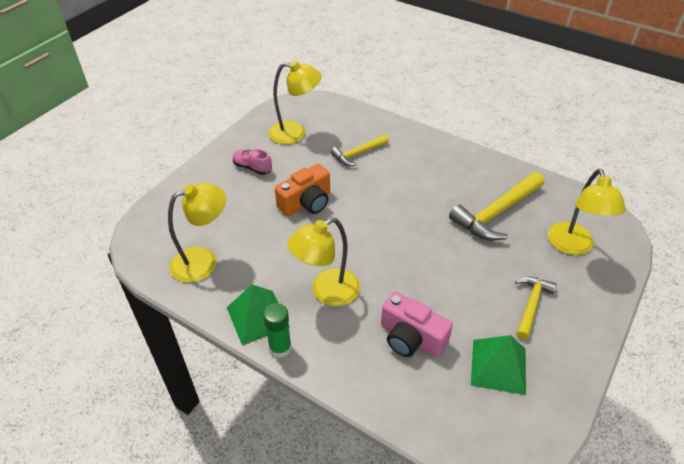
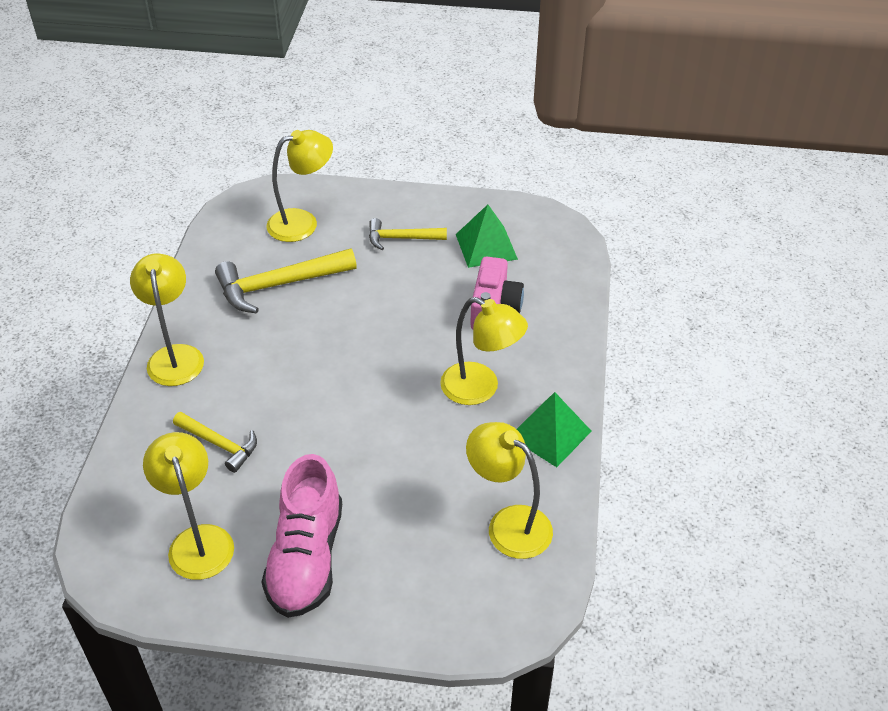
camera: 115 degrees left, 0 degrees up
(252, 168) = (306, 558): pink shoe -> pink shoe, size x2.06
(280, 348) = (572, 399): green glue stick -> none
(306, 203) = (349, 463): orange camera -> none
(445, 151) = (175, 356): none -> yellow lamp
(496, 213) = (278, 285): yellow hammer -> yellow hammer turned 135 degrees clockwise

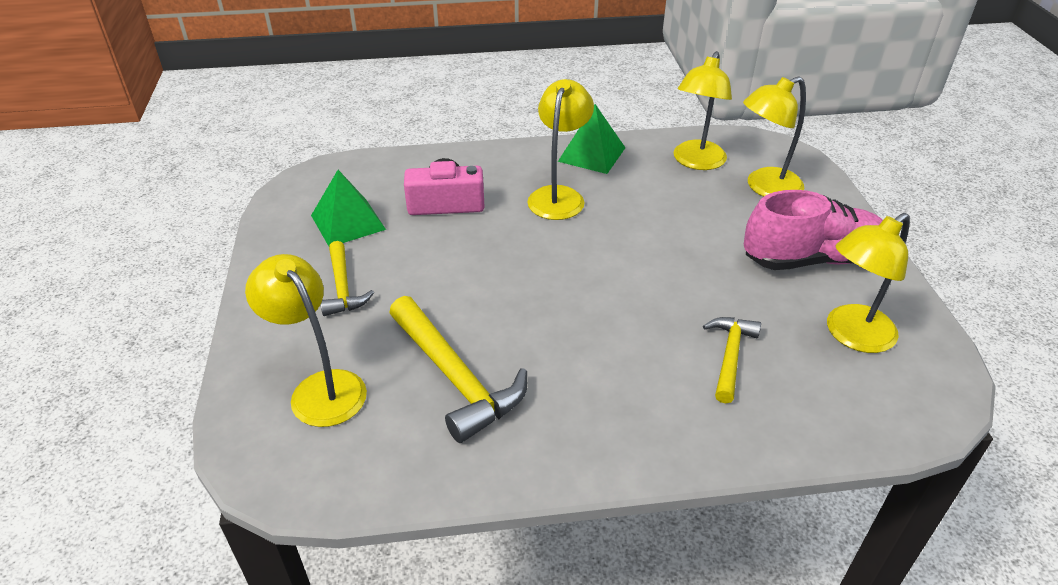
camera: 105 degrees left, 5 degrees down
(175, 356) = (622, 445): yellow lamp -> yellow lamp (765, 188)

